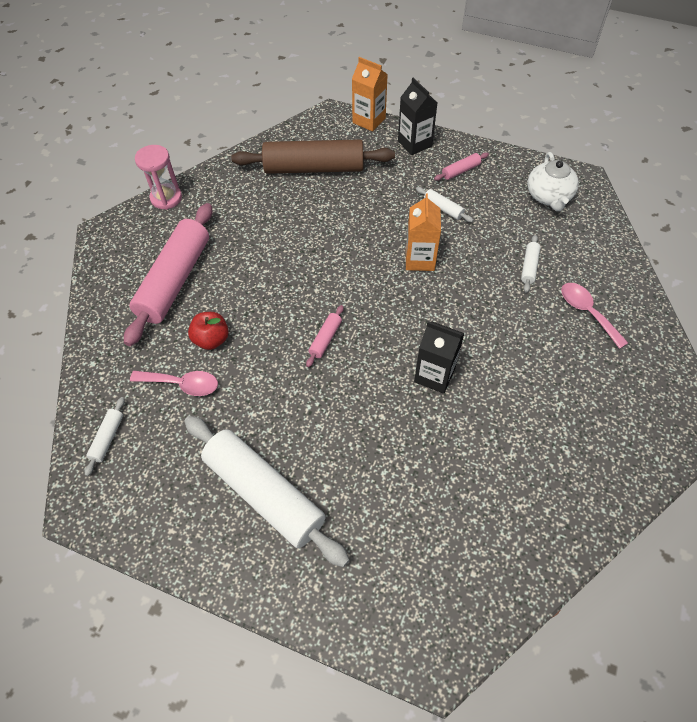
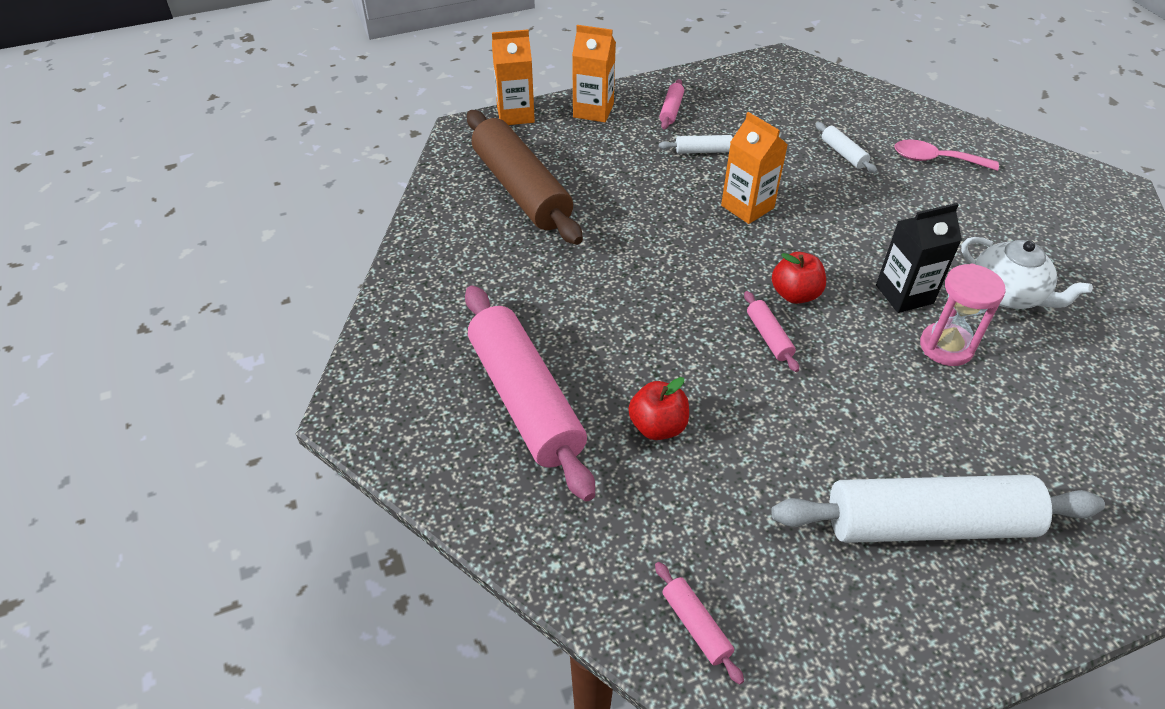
camera: 45 degrees left, 10 degrees down
(107, 438) = (696, 626): white rolling pin -> pink rolling pin
(166, 198) = (384, 324): pink hourglass -> pink hourglass (946, 347)
(182, 384) = (693, 496): pink spoon -> none
(314, 168) = (521, 190): brown rolling pin -> brown rolling pin turned 75 degrees counterclockwise
(372, 328) = (795, 294): none -> red apple
(414, 143) = (593, 110): black carton -> orange carton
(548, 196) = (775, 89): white teapot -> white teapot (1007, 294)

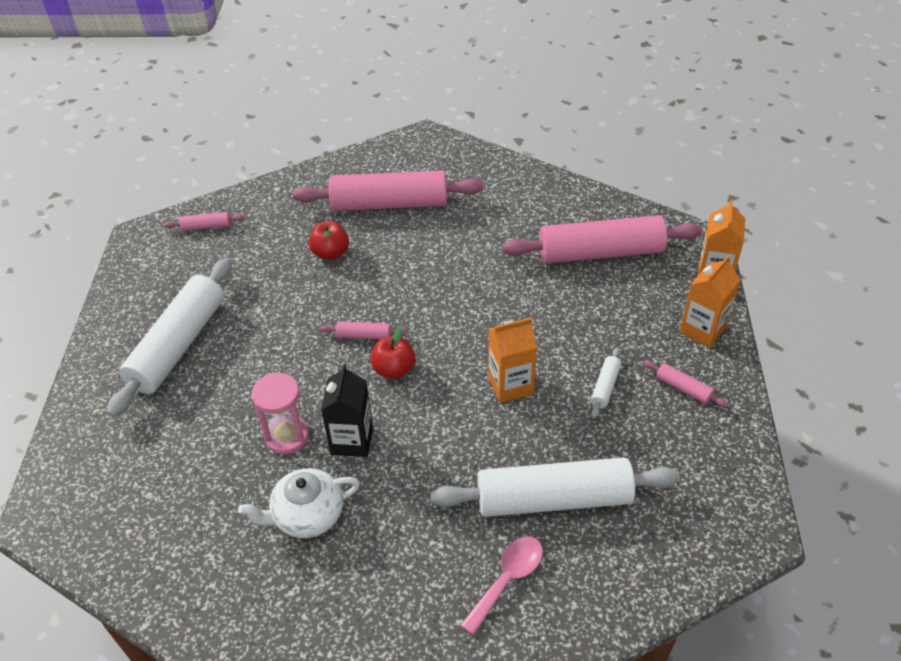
camera: 115 degrees right, 0 degrees up
(521, 190) = (600, 252): brown rolling pin -> pink rolling pin
(843, 153) = (554, 499): white rolling pin -> white rolling pin, size x2.44

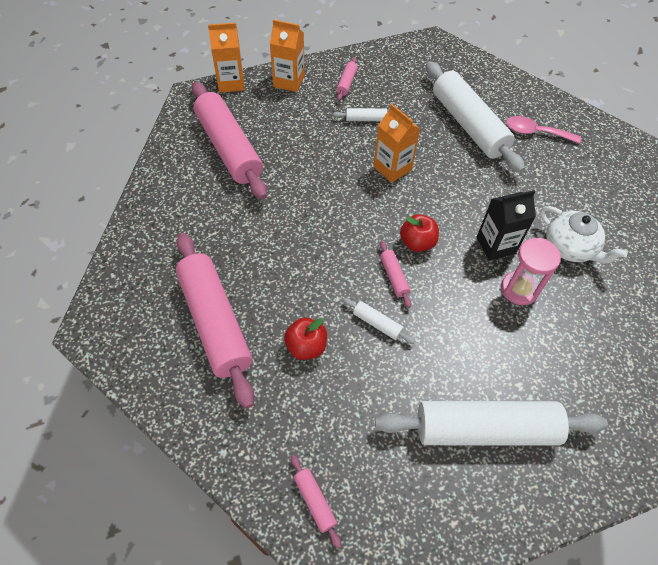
camera: 115 degrees left, 10 degrees up
(322, 306) = (377, 324): none -> white rolling pin

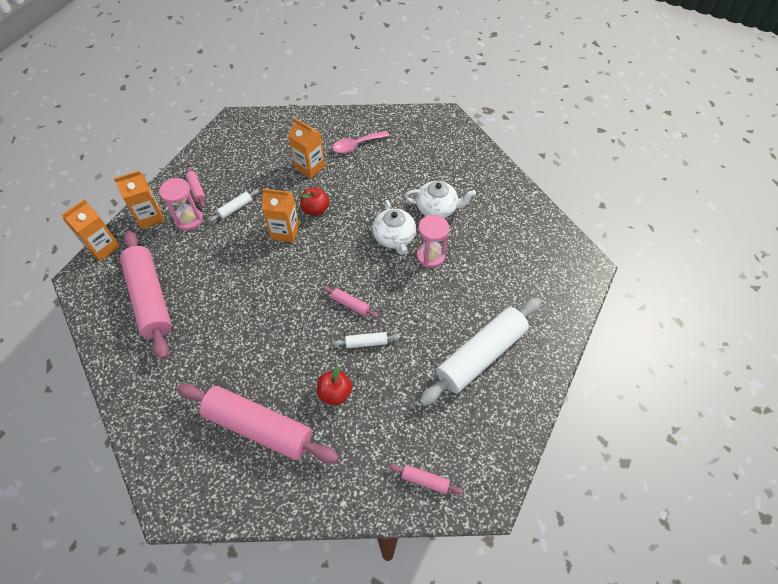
camera: 40 degrees left, 0 degrees up
(229, 148) = (150, 298): pink rolling pin -> pink rolling pin turned 45 degrees clockwise
(317, 104) = (189, 220): none -> pink hourglass
(417, 243) = (345, 271): red apple -> red apple (315, 209)
(468, 125) = (310, 167): white rolling pin -> orange carton
(495, 245) = (394, 238): black carton -> white teapot

